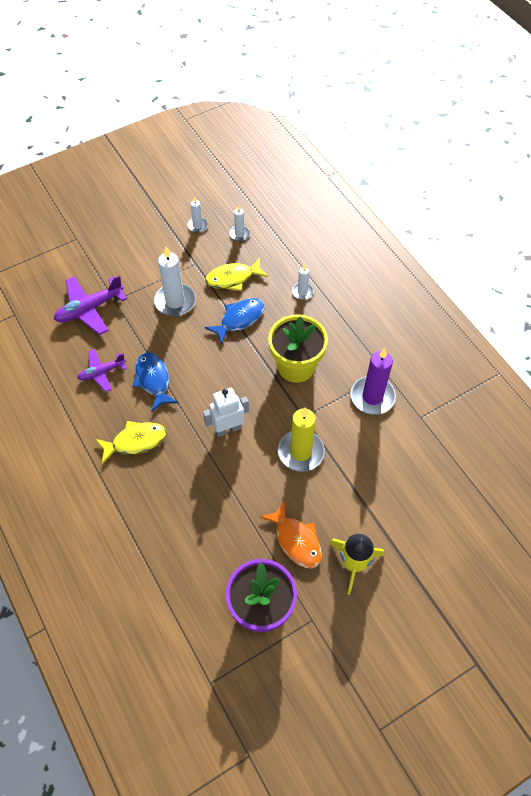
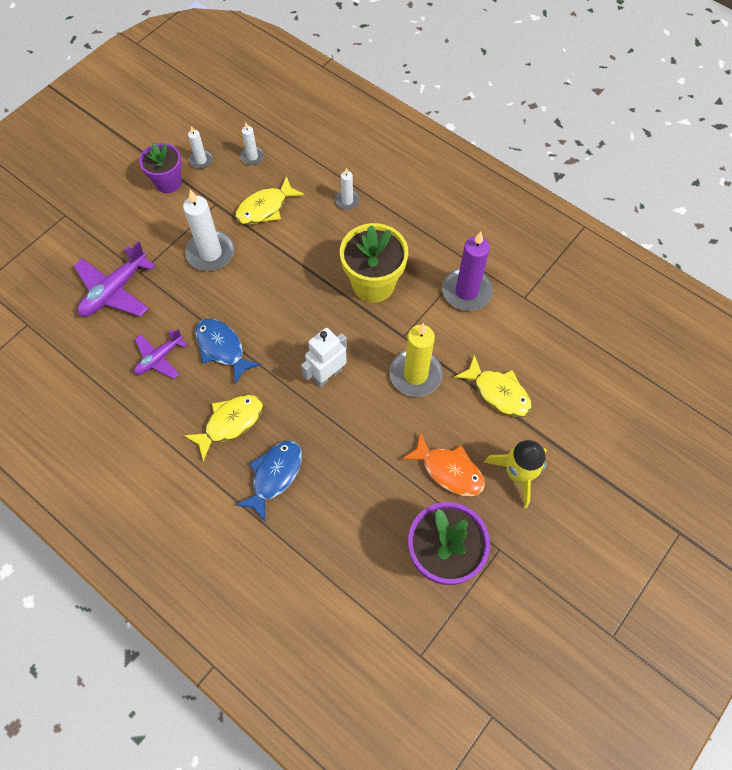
camera: 20 degrees left, 5 degrees up
(165, 236) = (168, 182): none -> purple flower pot
(239, 319) = (291, 251): blue fish -> blue fish (274, 476)
(364, 489) = (498, 392): none -> yellow fish

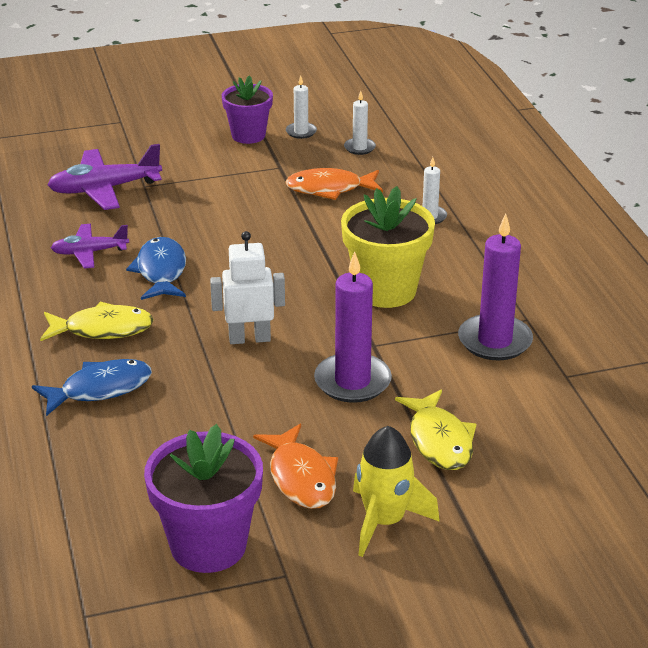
camera: 35 degrees right, 30 degrees down
(210, 253) = (232, 199): white candle -> none
(265, 208) = (329, 189): yellow fish -> orange fish
(415, 374) = (352, 381): yellow candle -> purple candle

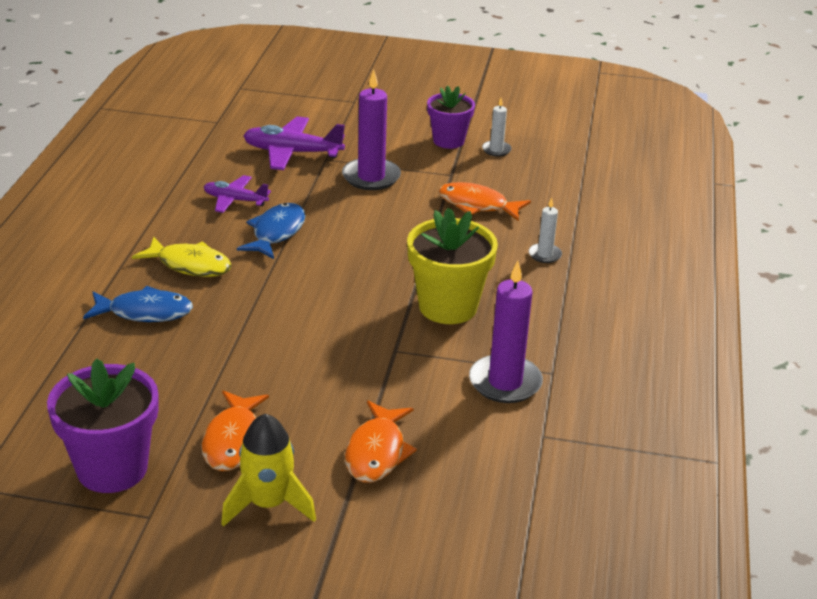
camera: 25 degrees right, 0 degrees up
(249, 338) = (297, 310): white robot -> none
(352, 381) = (349, 375): purple candle -> purple candle (371, 177)
(359, 148) = (535, 177): white candle -> none
(439, 440) = (377, 452): yellow fish -> orange fish

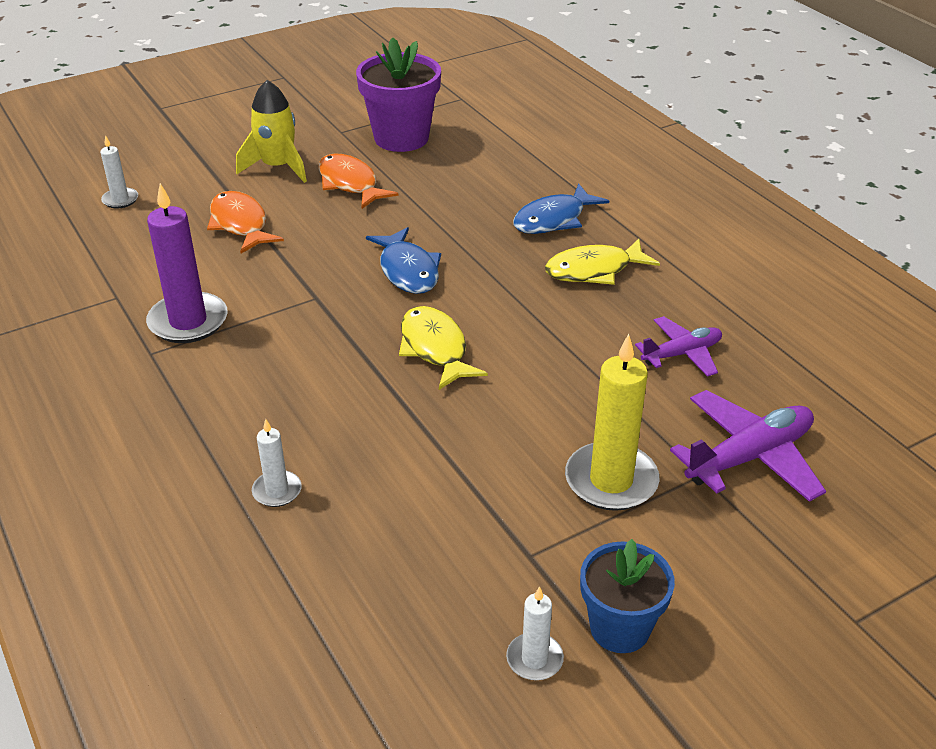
camera: 140 degrees right, 5 degrees up
(276, 232) = (582, 343): blue fish -> blue fish (408, 270)
(364, 275) = (435, 348): none -> yellow fish
(371, 177) = (611, 480): purple candle -> yellow candle
(448, 141) = (619, 628): purple flower pot -> blue flower pot
(448, 307) = (316, 362): yellow flower pot -> none
(456, 554) = (120, 200): none -> white candle
(477, 205) = (435, 520): orange fish -> none

